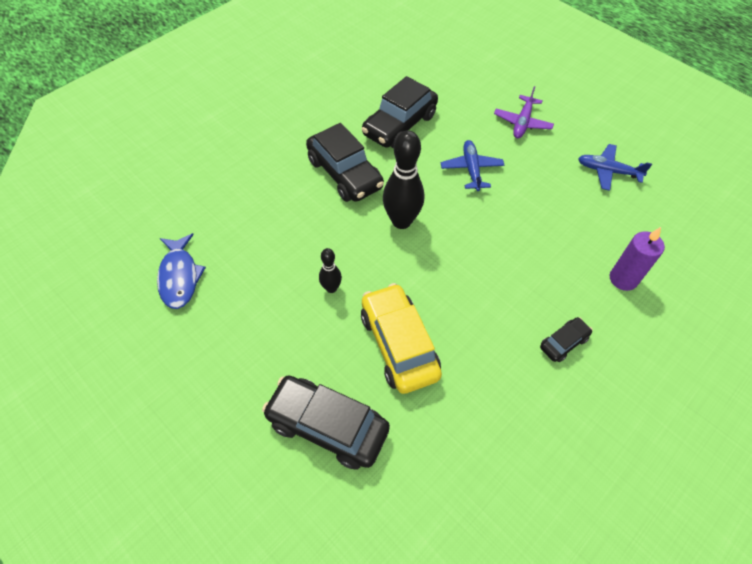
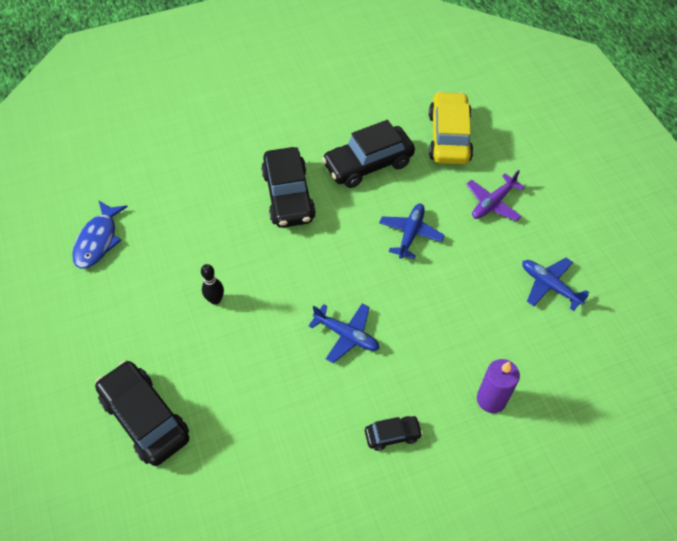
camera: 25 degrees right, 0 degrees up
(398, 344) = (243, 374): yellow car -> yellow car (449, 137)
(401, 221) = (313, 261): black bowling pin -> none
(470, 273) = (346, 335): none -> blue plane

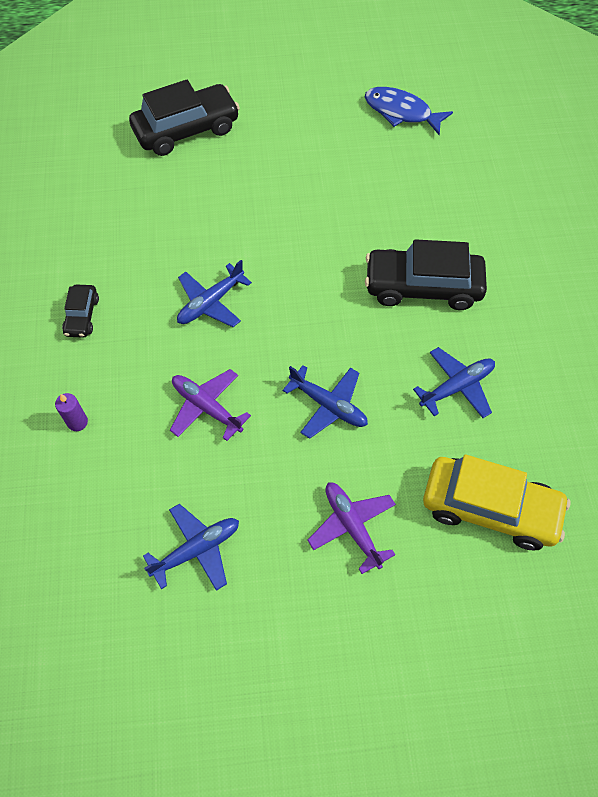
camera: 105 degrees right, 5 degrees up
(215, 300) = (296, 196): black bowling pin -> none
(368, 164) = (457, 387): black car -> blue plane
(442, 311) = (206, 407): none -> purple plane
(491, 399) = (77, 422): purple candle -> purple candle, size x0.58

